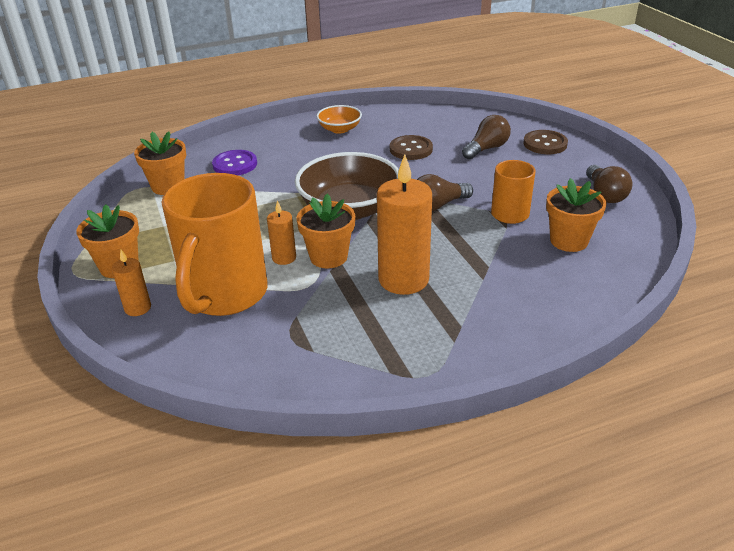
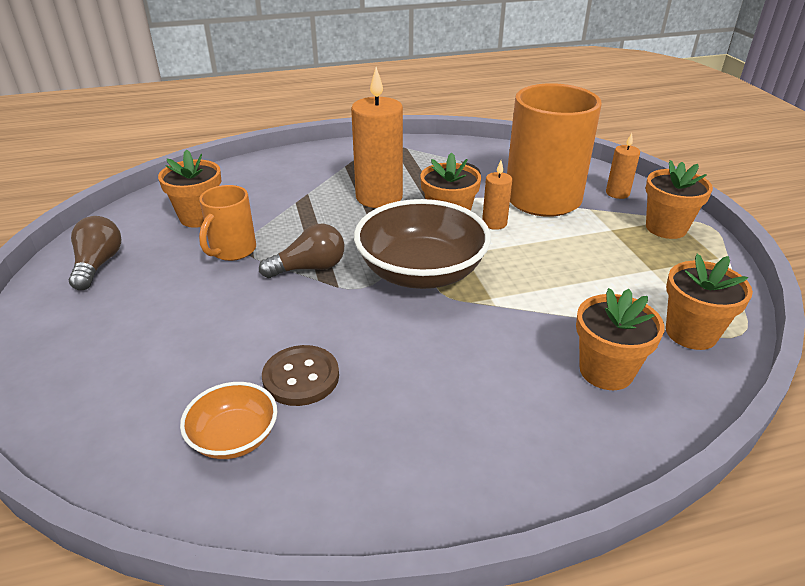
camera: 175 degrees left, 0 degrees up
(235, 164) = (606, 371): purple button -> orange flower pot
(339, 129) = (421, 458): orange bowl -> orange bowl (234, 437)
(486, 149) = (175, 365): brown light bulb -> none
(545, 144) = (71, 366): brown button -> none

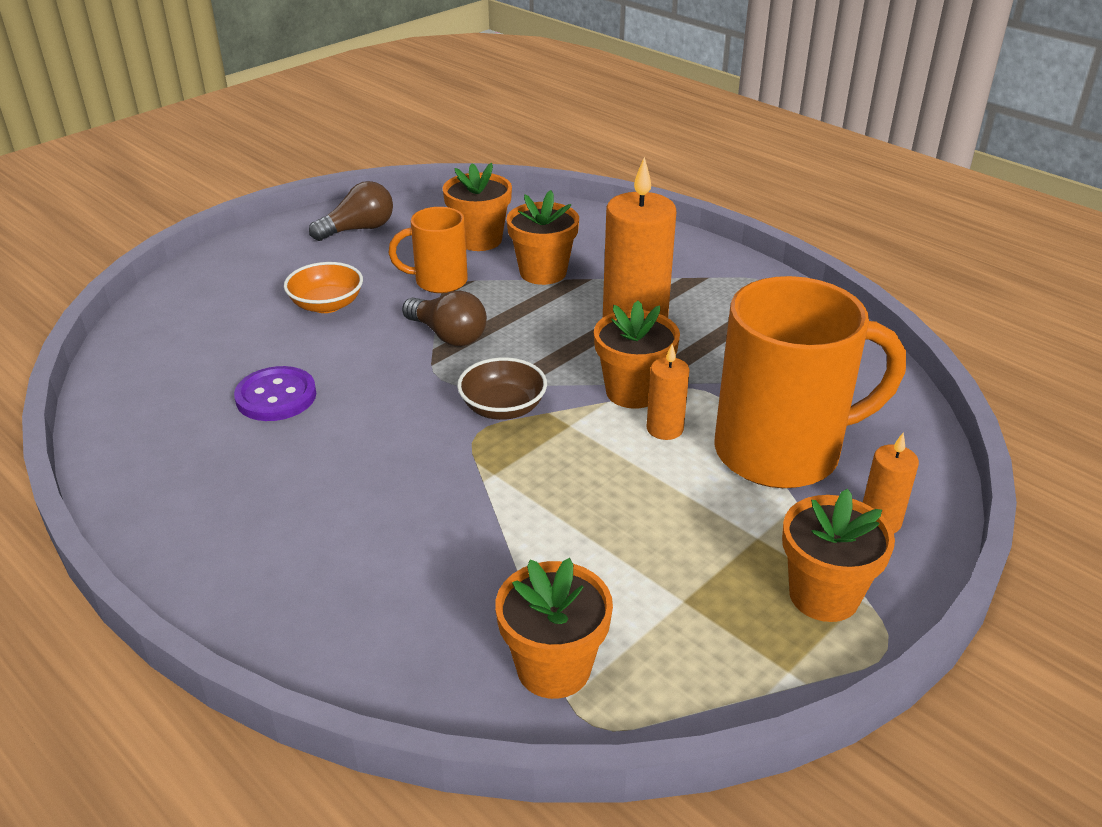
camera: 60 degrees right, 0 degrees up
(234, 437) = (182, 393): orange bowl -> orange bowl (327, 305)
(301, 377) = (276, 396): brown button -> purple button
(421, 272) = (503, 408): brown bowl -> brown bowl, size x0.52
(606, 371) = (417, 602): orange flower pot -> orange flower pot (543, 272)

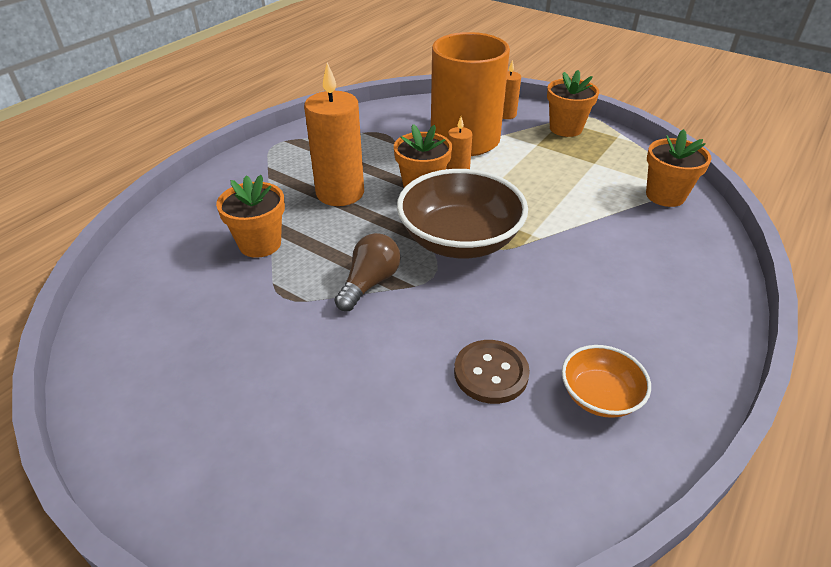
camera: 100 degrees left, 5 degrees up
(276, 396) = (491, 373): purple button -> brown button
(327, 305) = (327, 379): orange bowl -> orange bowl (599, 396)
(358, 229) = (151, 396): brown light bulb -> none
(439, 281) = (277, 305): orange mug -> none
(479, 240) = (193, 291): orange flower pot -> none
(503, 408) = (460, 240): brown bowl -> brown bowl, size x1.92

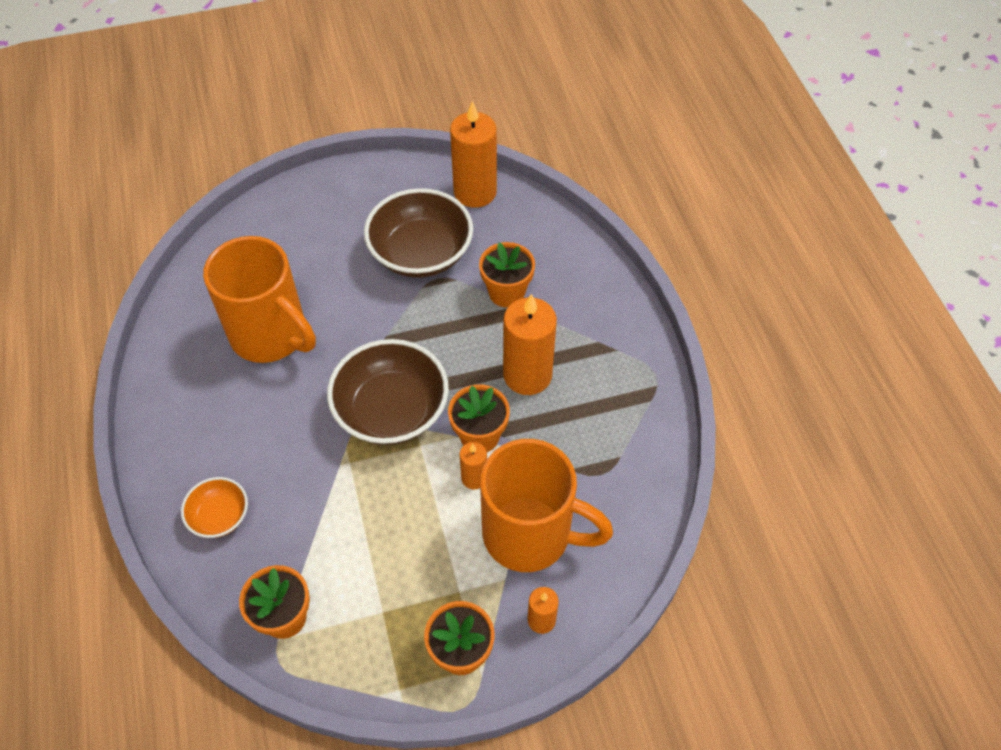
camera: 130 degrees right, 15 degrees up
(119, 341) = (475, 192): none -> orange candle
(258, 328) = (421, 253): none -> brown bowl
(369, 283) = (403, 327): brown light bulb -> none
(491, 373) = (271, 335): brown button -> orange mug
(599, 396) = (202, 372): orange bowl -> orange bowl (219, 516)

